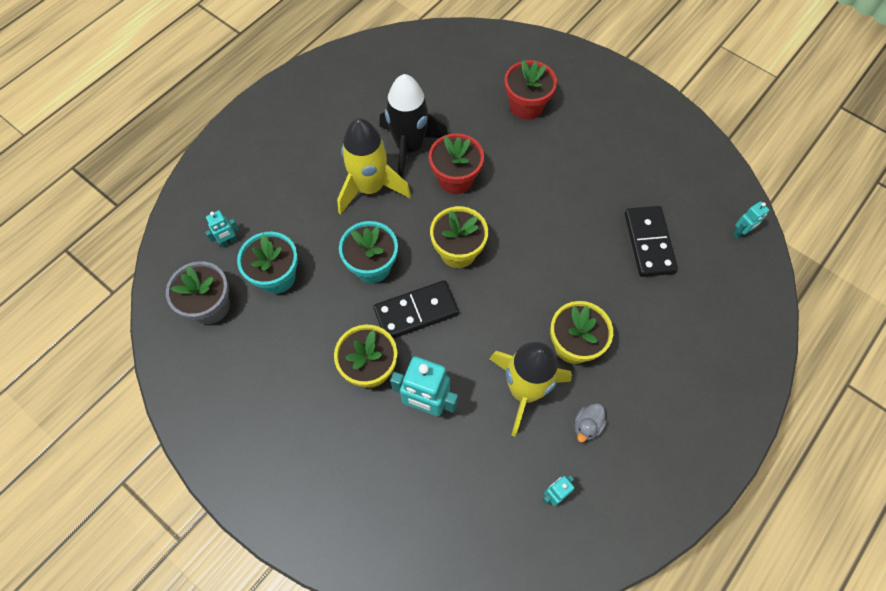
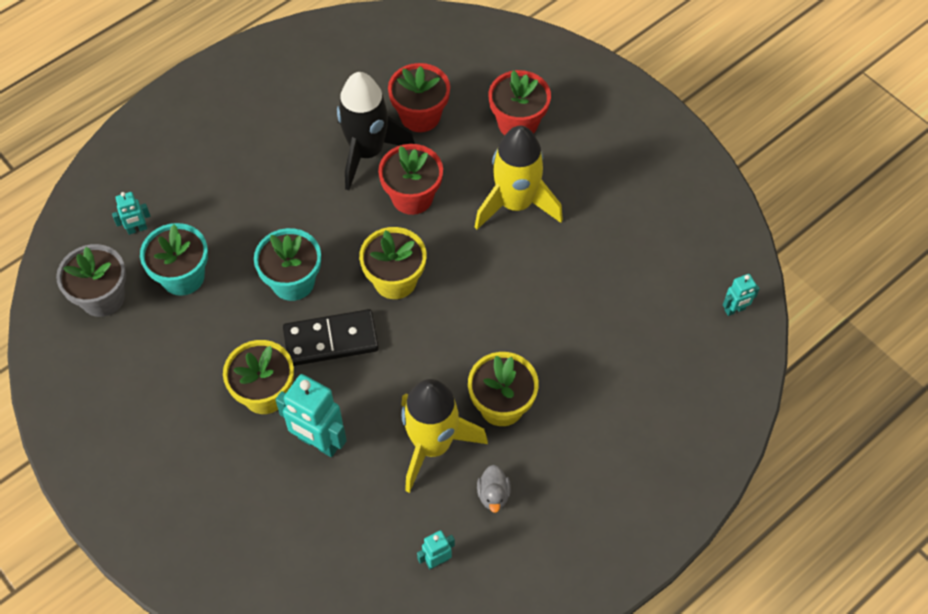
camera: 10 degrees right, 5 degrees down
(370, 188) = (310, 192): yellow rocket -> yellow rocket (515, 204)
(446, 111) = (420, 116): none -> red flower pot
(587, 426) = (493, 495): grey duck -> grey duck turned 45 degrees counterclockwise
(649, 243) = (621, 304): black domino -> none

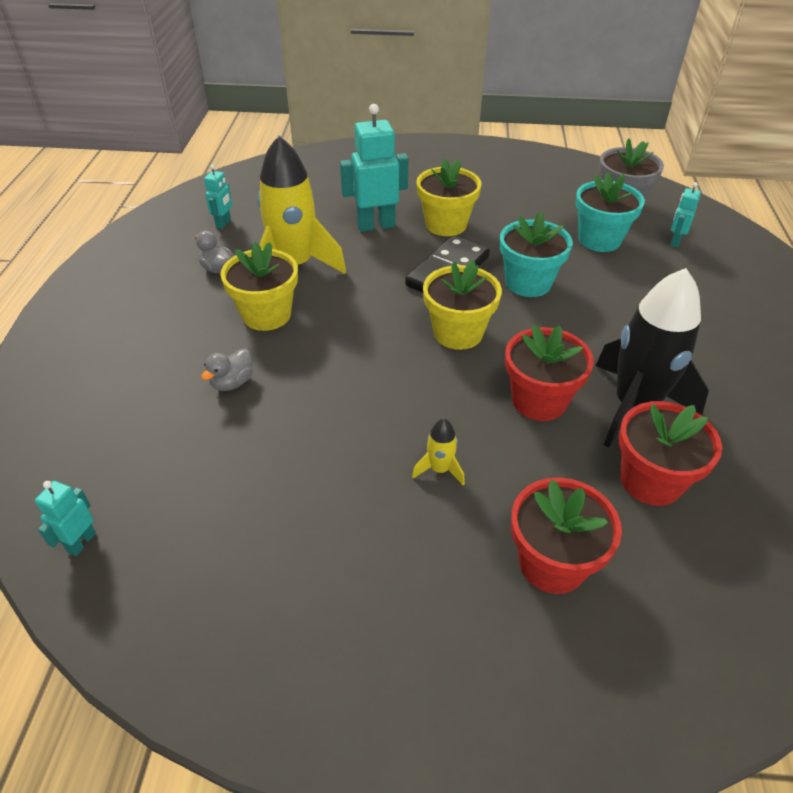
camera: 135 degrees right, 15 degrees down
(515, 204) = (439, 469): yellow rocket -> yellow rocket, size x0.42
(576, 358) = (232, 383): none -> grey duck

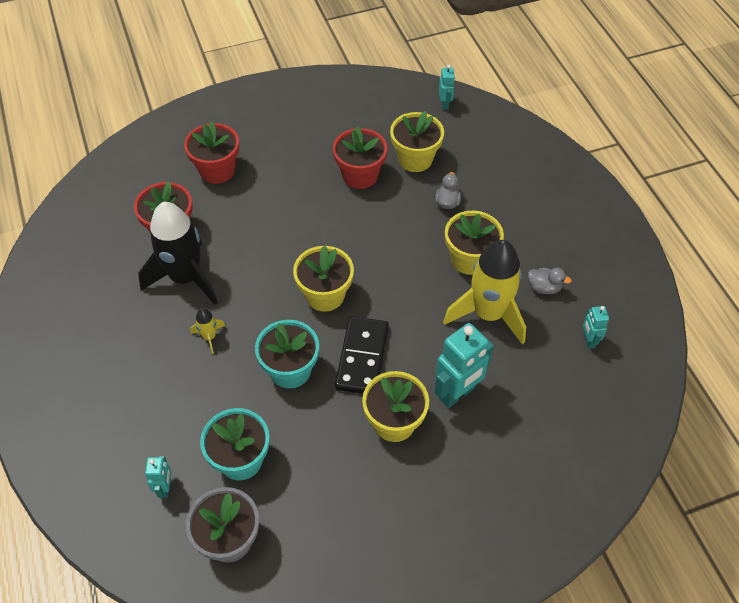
camera: 155 degrees right, 10 degrees up
(219, 459) = (415, 159): none -> yellow flower pot
(439, 469) = (293, 195): yellow rocket -> yellow rocket (209, 337)
(539, 400) = (249, 260): red flower pot -> red flower pot (360, 175)

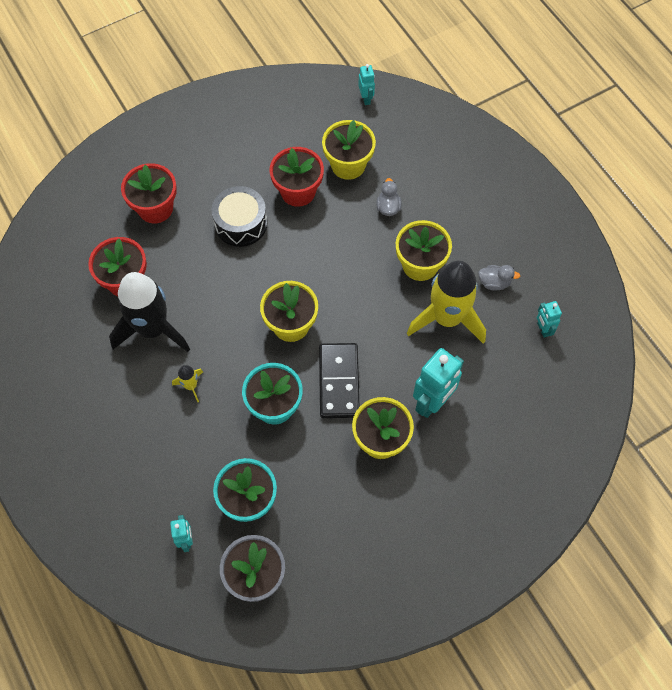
camera: 10 degrees left, 10 degrees up
(297, 195) = (241, 223): none -> black drum

